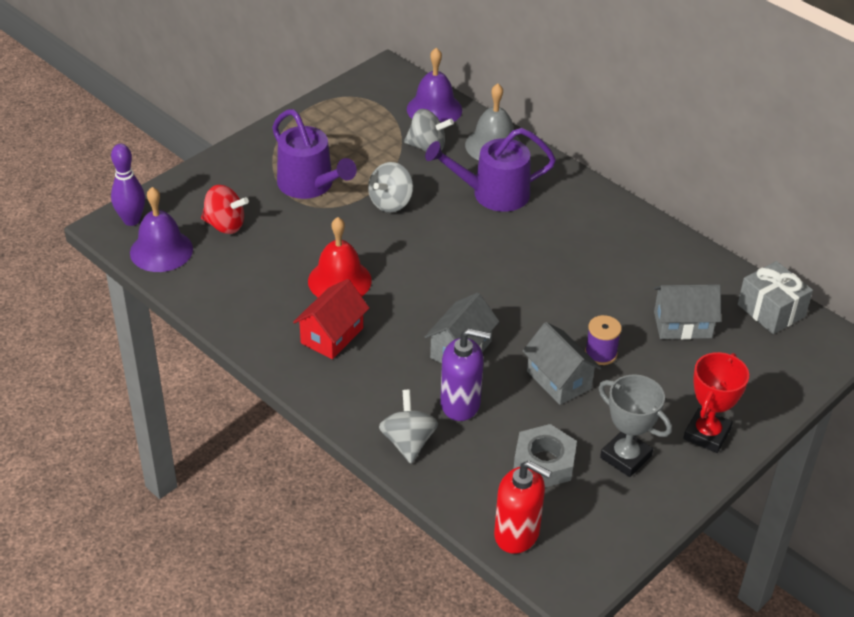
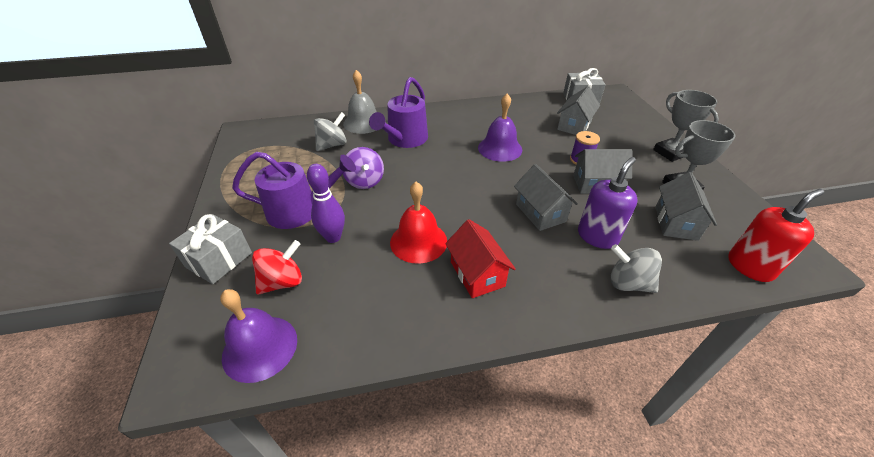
camera: 55 degrees left, 0 degrees up
(131, 220) = (191, 353): purple bowling pin -> purple bowling pin (333, 237)
(216, 176) = (219, 260): none -> grey gift
(390, 203) = (365, 181): grey spinning top -> purple spinning top
(434, 109) = (303, 129): purple bell -> purple bell (500, 148)
(544, 463) = (676, 223): grey nut -> grey house
(707, 434) = (670, 153): red trophy -> grey trophy

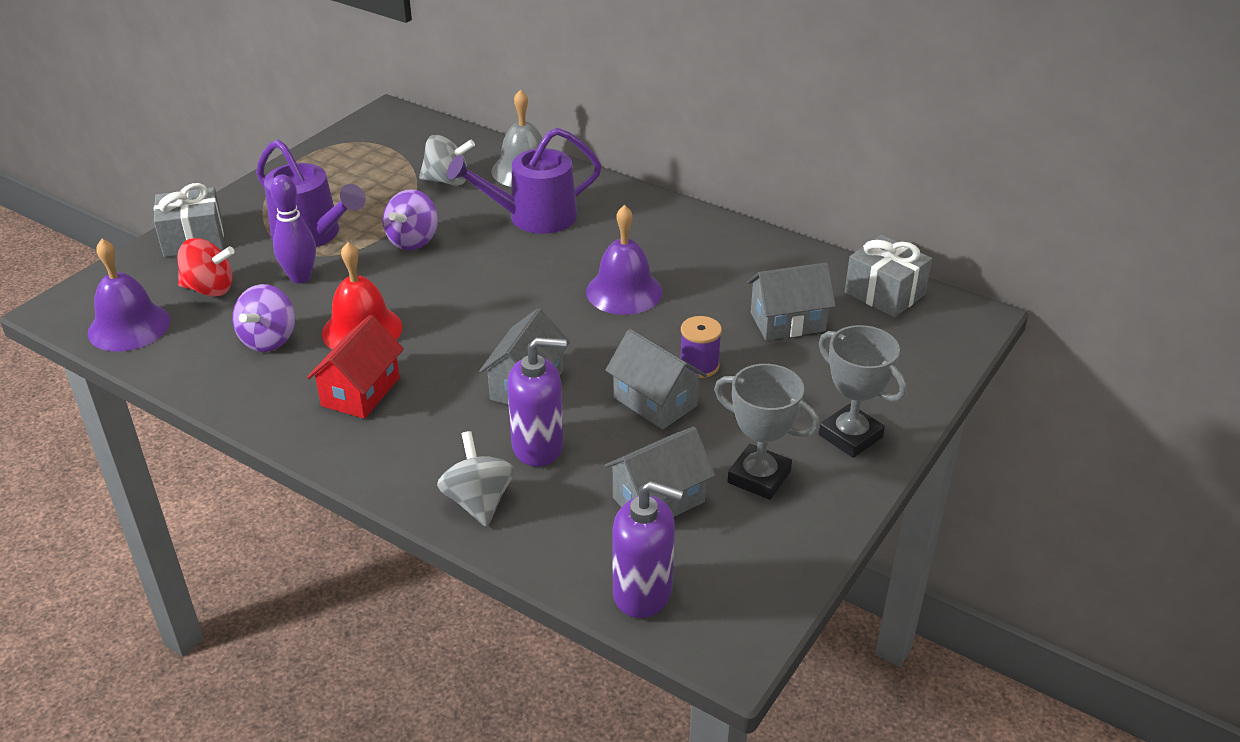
camera: 45 degrees right, 5 degrees down
(375, 284) = (269, 339): none -> purple spinning top
(670, 153) = (850, 436): grey trophy -> grey trophy turned 60 degrees counterclockwise
(750, 266) = (643, 592): red soap dispenser -> purple soap dispenser

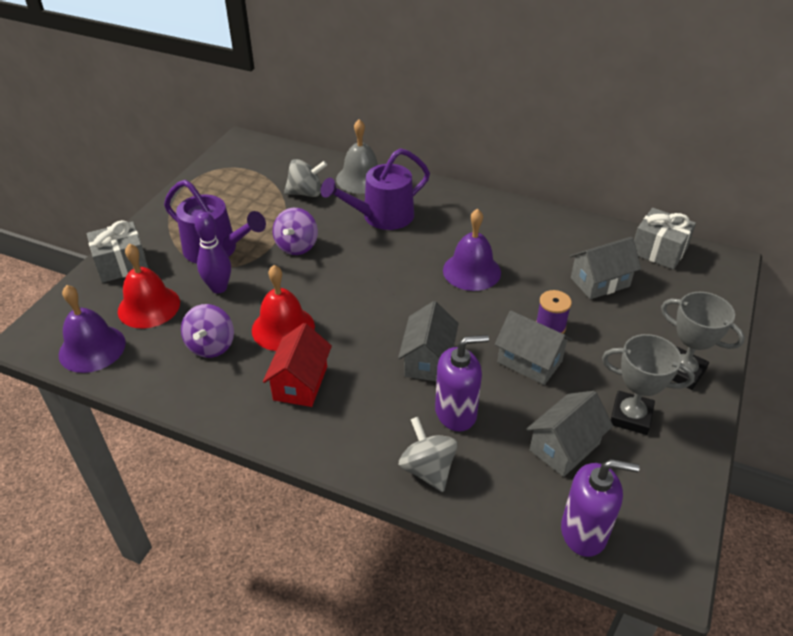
camera: 10 degrees left, 5 degrees up
(210, 289) = (149, 306): red spinning top -> red bell

